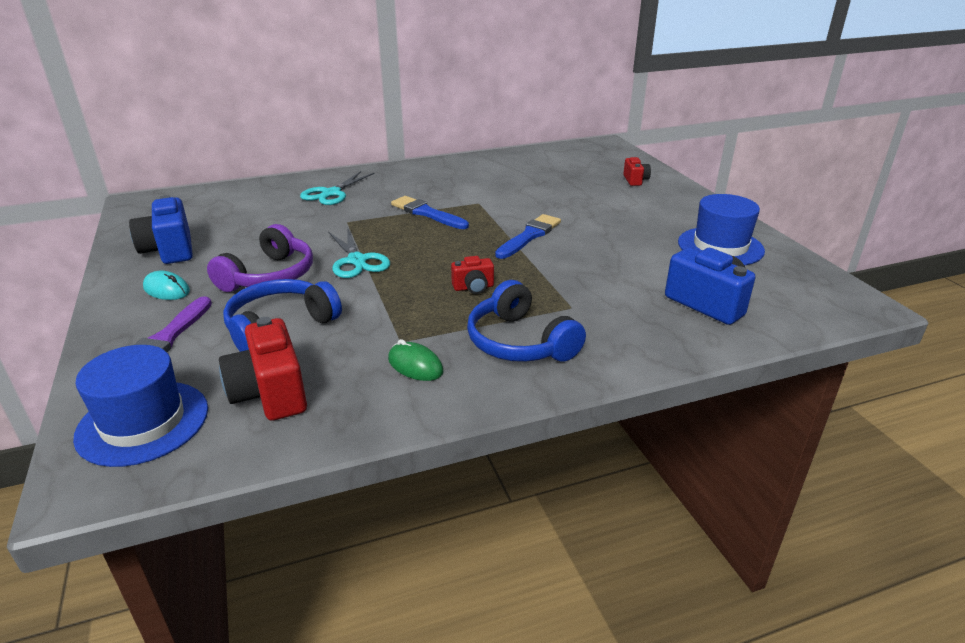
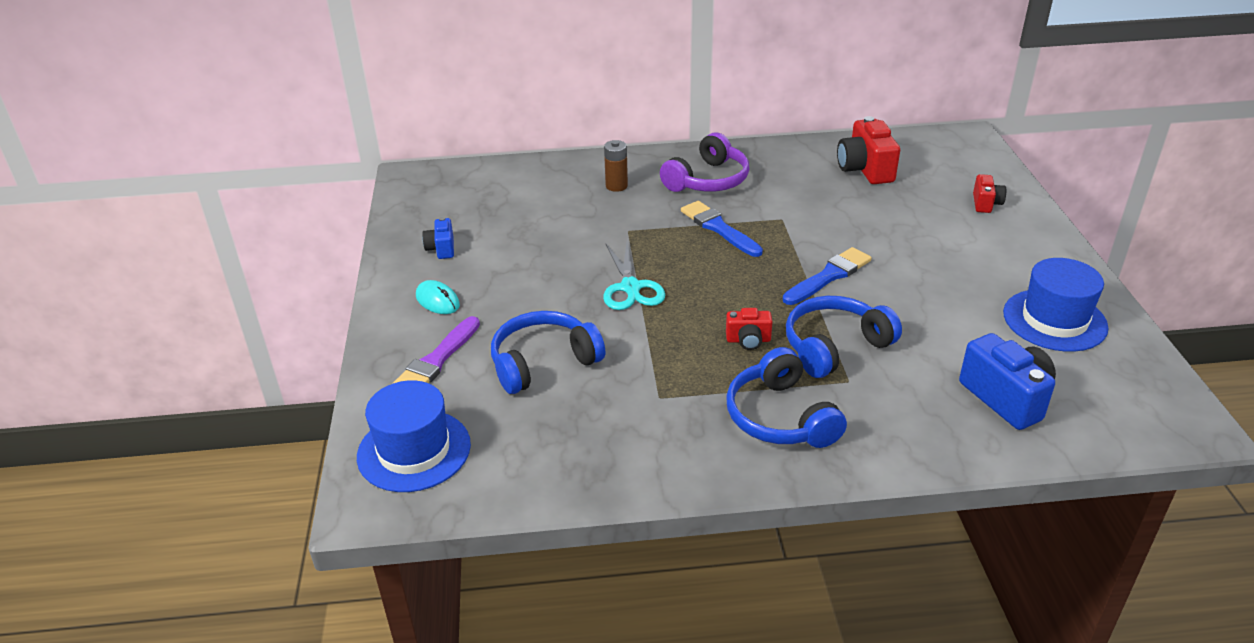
camera: 15 degrees right, 5 degrees up
(169, 250) = (441, 249): blue camera -> blue camera, size x0.55
(269, 276) = (538, 296): purple headphones -> purple headphones (708, 180)
(270, 393) = (527, 438): red camera -> red camera (865, 169)
(331, 193) = (616, 186): turquoise scissors -> brown battery
(415, 365) = (668, 428): green mouse -> none
(551, 283) = (835, 346): none -> blue headphones

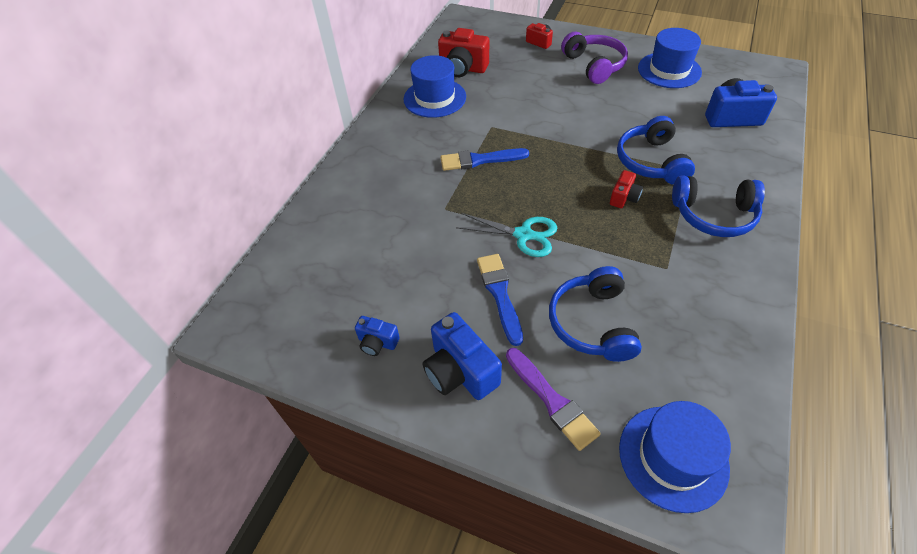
camera: 60 degrees left, 15 degrees up
(437, 301) = (460, 371): turquoise mouse -> blue camera
(616, 186) = (375, 192): brown battery -> none
(708, 180) = (412, 141): purple headphones -> purple headphones (594, 65)
(792, 170) = (434, 98): none -> blue hat
(829, 276) = (573, 133): blue brush -> blue brush (500, 294)

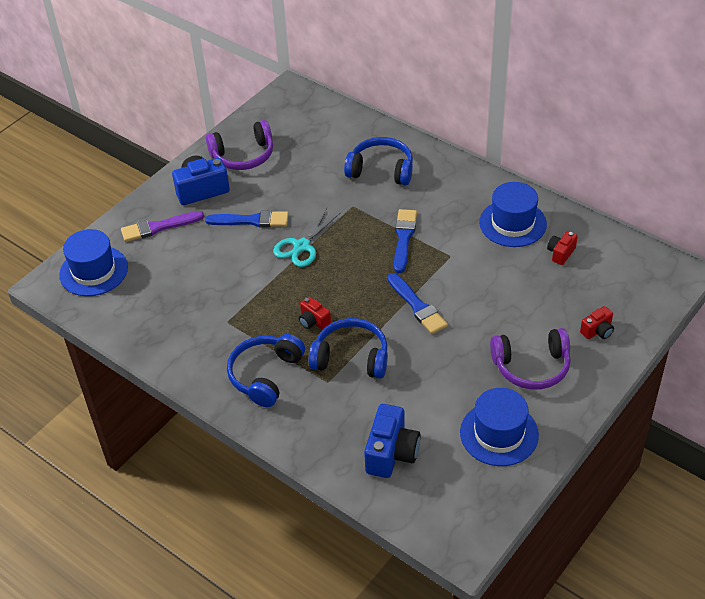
camera: 105 degrees right, 5 degrees down
(377, 342) = (243, 155): blue camera -> purple headphones
(463, 68) = (560, 253): red camera -> red camera, size x0.55
(565, 134) = (417, 306): none -> blue brush
(592, 323) = (202, 263): blue headphones -> blue headphones (381, 170)

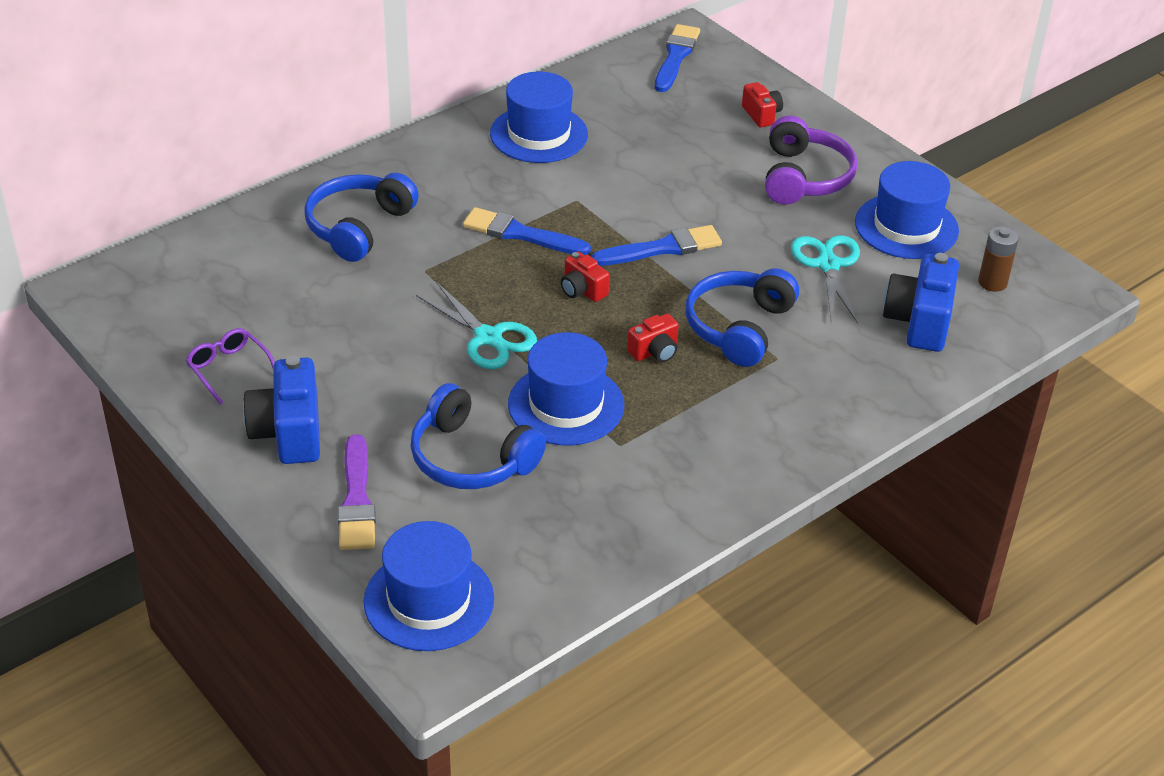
camera: 80 degrees left, 5 degrees down
(243, 155) = (228, 369): purple headphones -> purple glasses
(251, 220) = (400, 383): blue brush -> blue brush (676, 56)
(254, 291) = (566, 404): none -> blue hat
(265, 375) = (746, 419): blue headphones -> blue headphones (471, 458)
(391, 453) = (919, 322): blue camera -> blue camera turned 105 degrees counterclockwise
(435, 394) = (828, 265): none -> turquoise scissors
(453, 493) = (992, 282): none -> brown battery
(560, 253) = (615, 110): red camera -> red camera (582, 290)

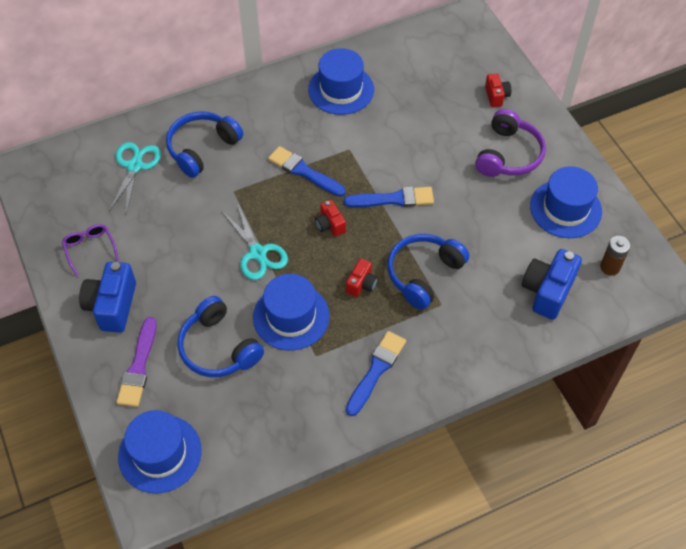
camera: 15 degrees right, 15 degrees up
(654, 352) = (361, 284): red camera -> red camera turned 45 degrees counterclockwise
(676, 56) = (453, 36): blue brush -> blue brush (376, 370)
(828, 265) = (500, 232): turquoise scissors -> turquoise scissors (135, 166)

